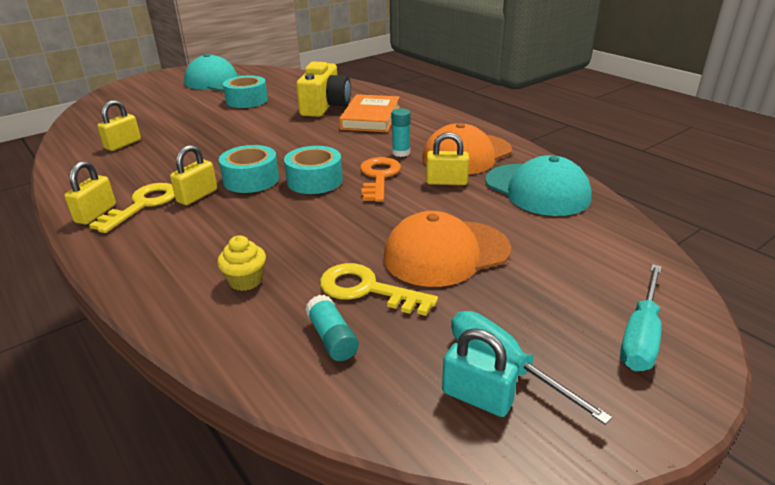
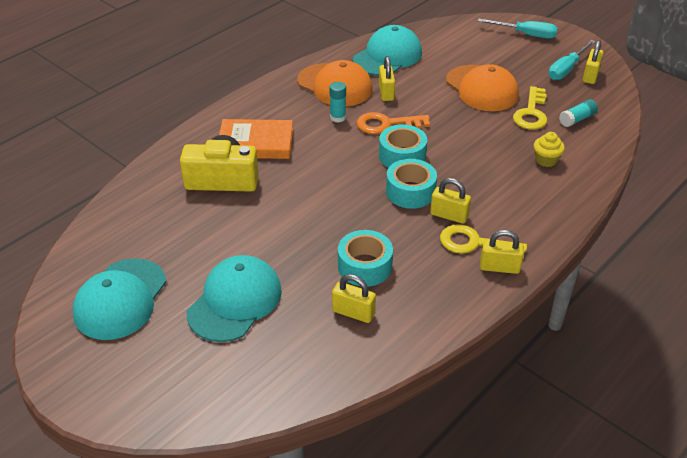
camera: 100 degrees left, 10 degrees up
(181, 109) = (235, 301): none -> turquoise cap
(247, 100) = (202, 248): turquoise tape -> turquoise tape (364, 266)
(477, 397) = (590, 76): turquoise padlock -> yellow padlock

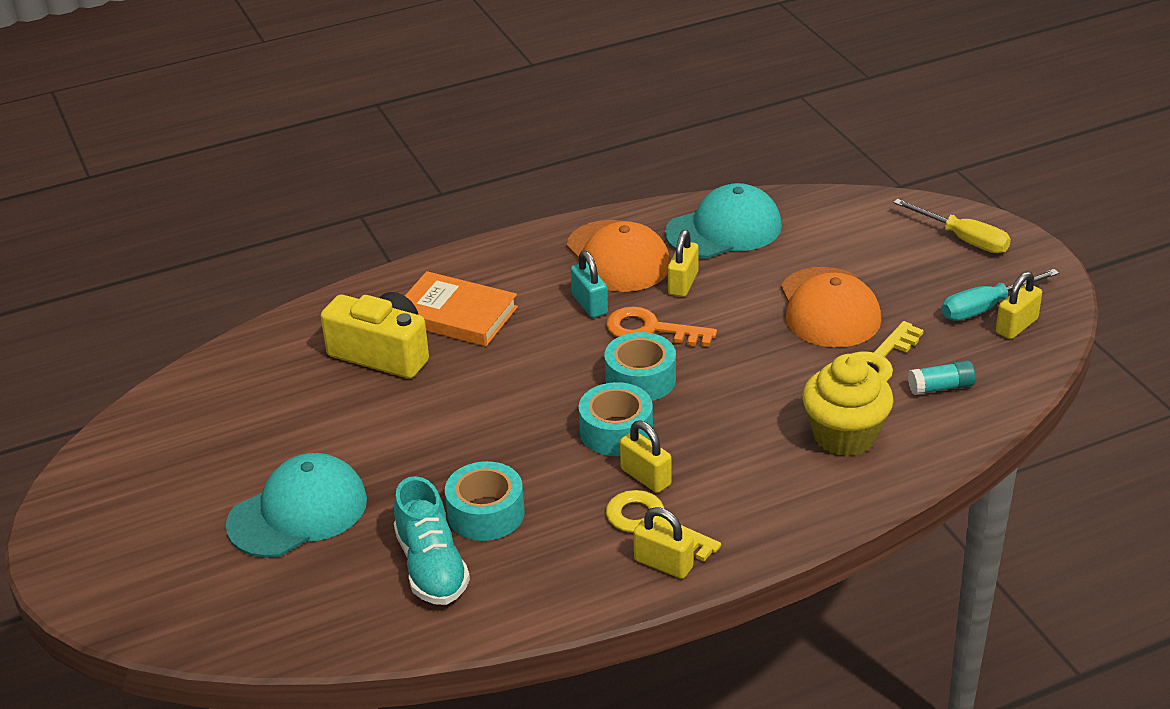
camera: 25 degrees right, 5 degrees down
(120, 299) = (170, 472): turquoise cap -> none
(338, 117) = (589, 304): turquoise glue stick -> turquoise padlock
(353, 312) = (431, 567): yellow padlock -> turquoise shoe
(526, 34) = (963, 239): turquoise screwdriver -> yellow screwdriver
(546, 160) = (844, 436): yellow cupcake -> yellow cupcake, size x1.87

